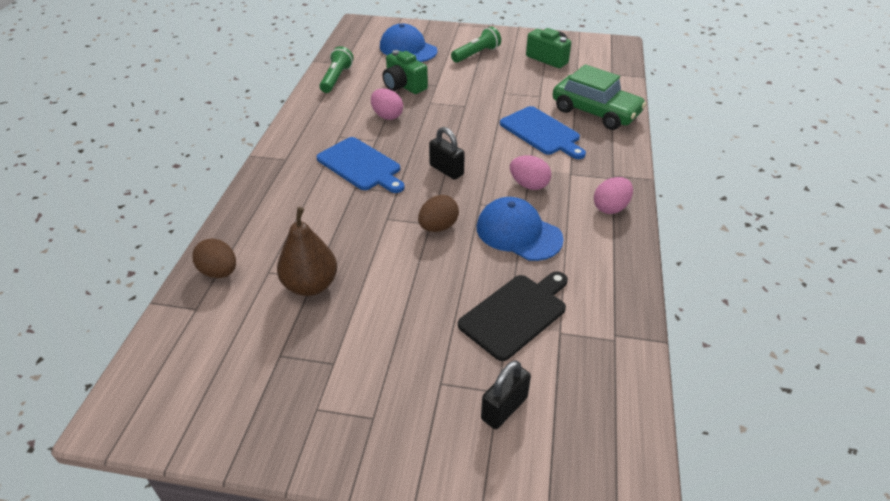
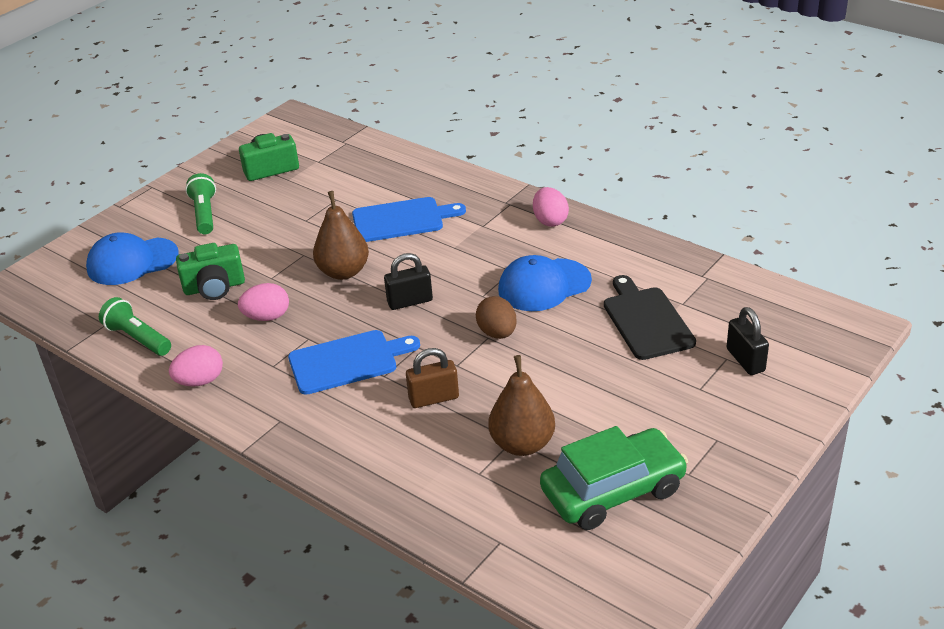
camera: 60 degrees left, 5 degrees down
(219, 272) = (452, 513): brown egg -> none
(342, 220) = (434, 398): none -> brown padlock
(458, 129) = (343, 272): none -> brown pear
(529, 185) = (479, 256): pink egg -> pink egg (200, 381)
(595, 112) = (398, 175): green car -> green car (613, 490)

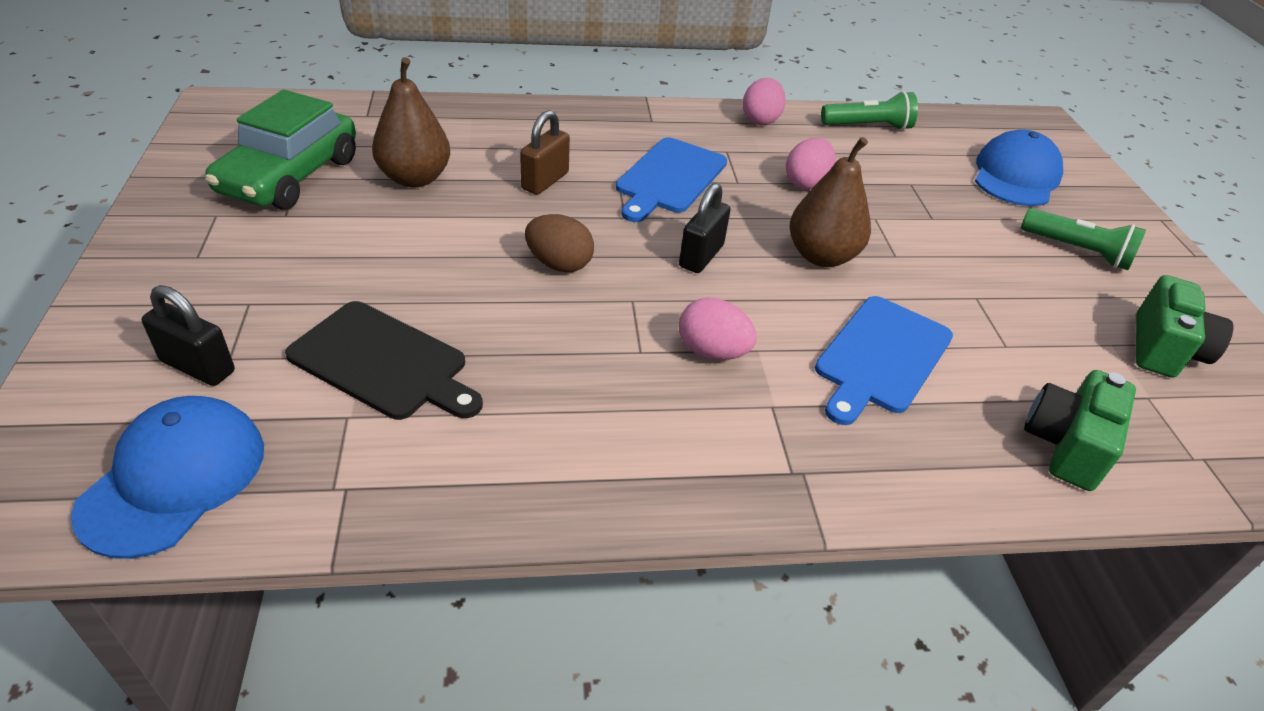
camera: 130 degrees right, 5 degrees up
(214, 287) = (902, 186): green camera -> green camera (1066, 445)
(544, 285) = (573, 350): blue cap -> blue cap (174, 478)
(550, 221) = (692, 471): pink egg -> pink egg (712, 351)

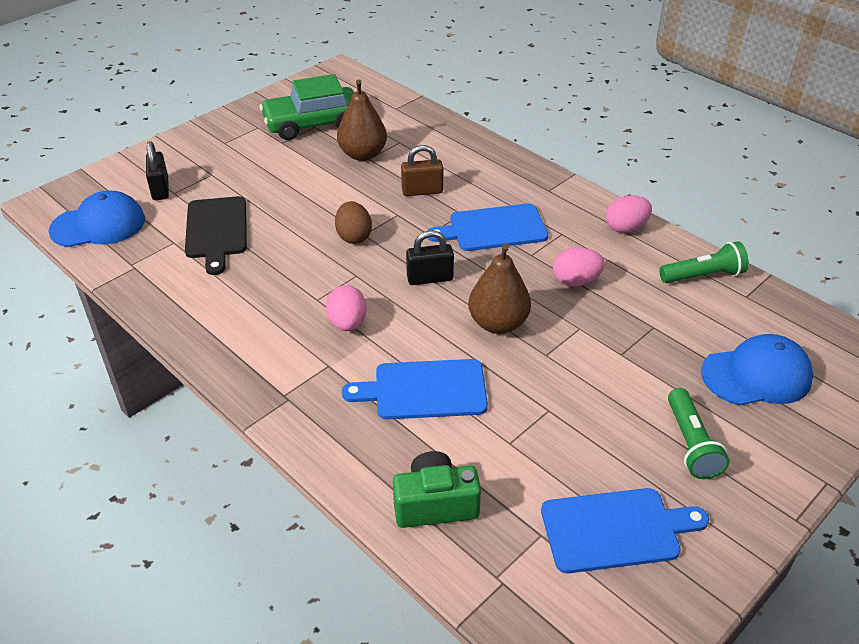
camera: 55 degrees right, 0 degrees up
(868, 126) = (703, 276): green flashlight -> green flashlight turned 60 degrees counterclockwise
(1163, 349) = (616, 530): green camera -> blue cutting board

